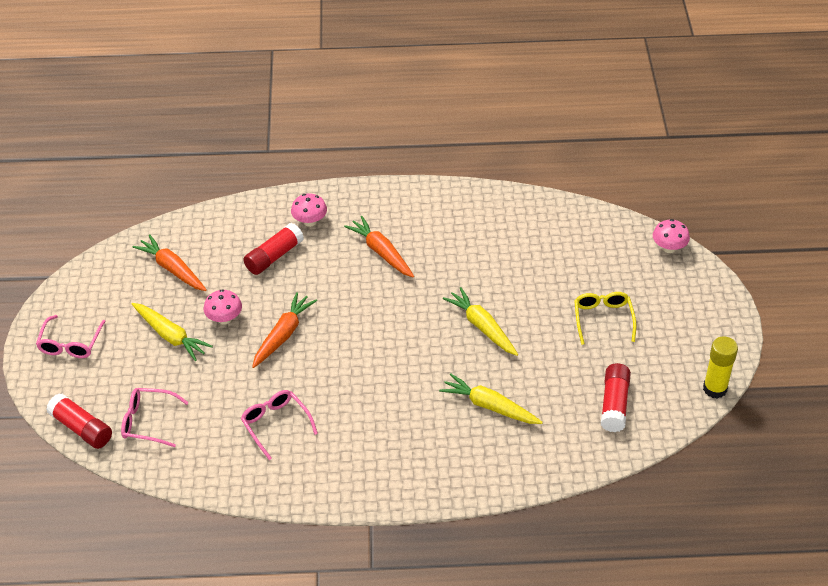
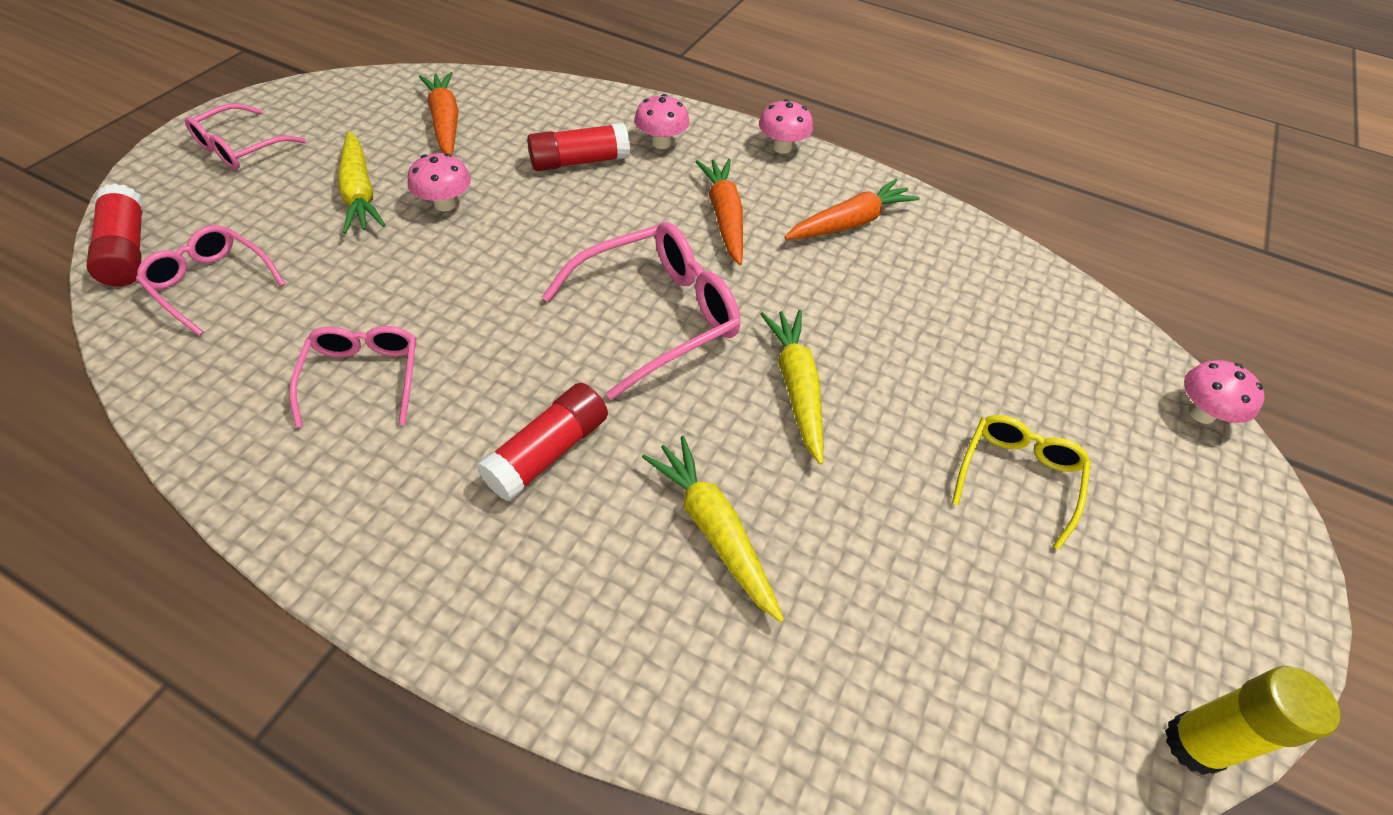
camera: 25 degrees right, 5 degrees up
(283, 334) = (498, 258): orange carrot -> orange carrot (850, 222)
(380, 191) = (782, 147): none -> pink mushroom
(390, 324) = (658, 315): none -> pink glasses
(614, 404) = (953, 658): red glue stick -> red glue stick (548, 452)

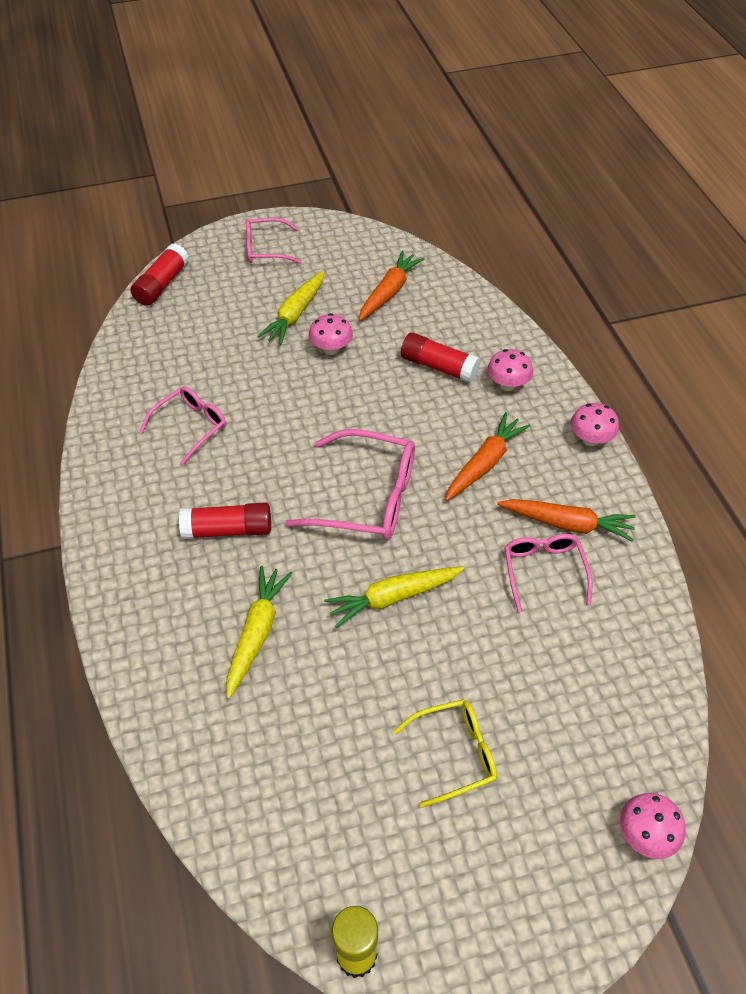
camera: 50 degrees right, 0 degrees up
(211, 283) = (178, 327): pink glasses -> pink glasses (543, 571)
(796, 387) = (393, 598): yellow carrot -> yellow carrot turned 150 degrees counterclockwise

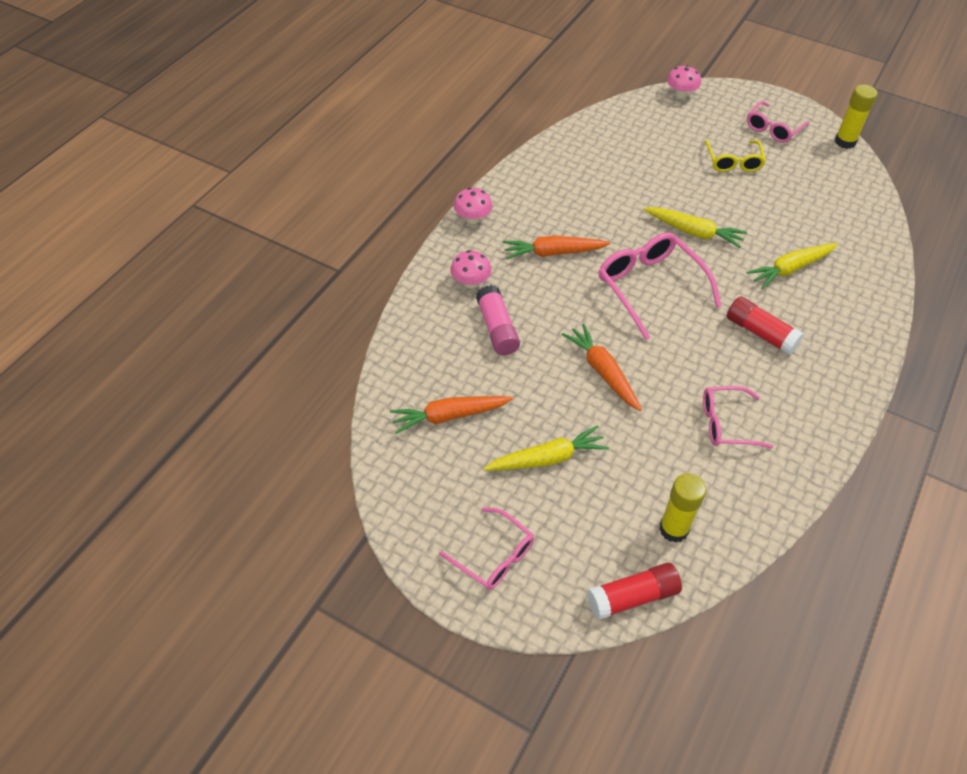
camera: 135 degrees left, 0 degrees up
(169, 333) = (673, 529): none -> yellow glue stick
(331, 349) = (555, 403): pink mushroom -> none
(439, 367) = (497, 328): red glue stick -> pink glue stick
(455, 753) = (733, 162): yellow glasses -> yellow glasses turned 120 degrees counterclockwise
(543, 571) = (596, 187): pink glasses -> pink glasses (773, 129)
(567, 524) = (552, 195): orange carrot -> orange carrot (602, 371)

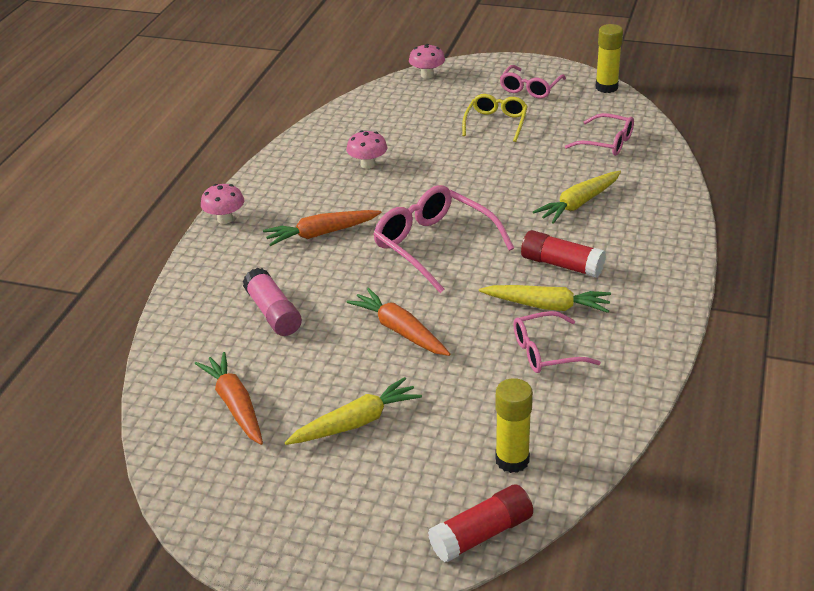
camera: 10 degrees left, 15 degrees down
(449, 416) = (235, 405): orange carrot -> orange carrot turned 90 degrees clockwise
(470, 282) = (234, 276): pink mushroom -> pink mushroom (368, 164)
(494, 556) = (315, 528): pink glasses -> pink glasses (607, 143)
(694, 232) = (469, 189): yellow carrot -> yellow carrot (547, 306)
(733, 162) = (496, 123): yellow glasses -> yellow glasses turned 150 degrees counterclockwise

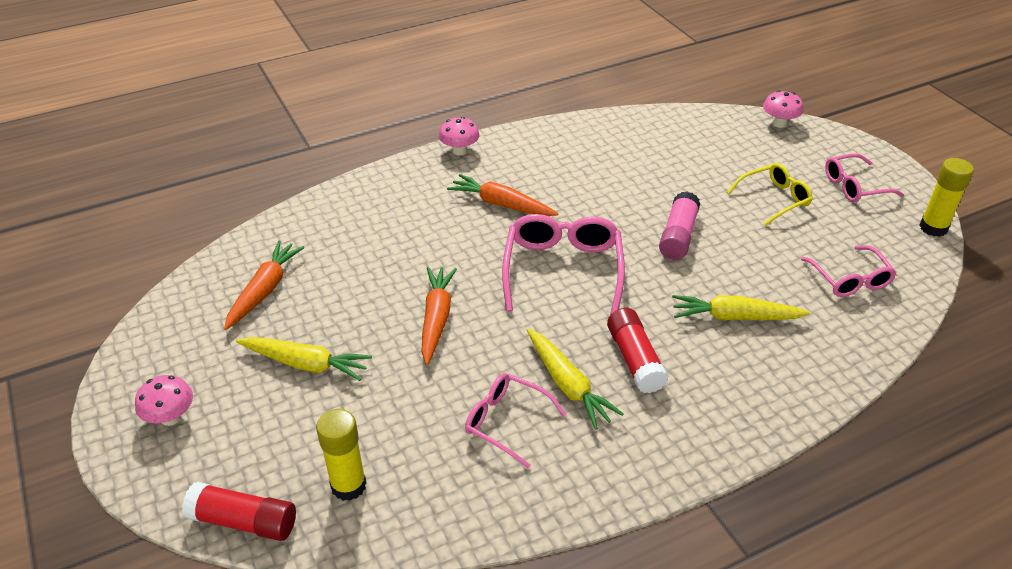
camera: 45 degrees right, 5 degrees up
(273, 313) = (383, 242): pink glue stick -> pink glue stick (678, 236)
(368, 164) = (616, 171): pink mushroom -> pink mushroom (170, 417)

